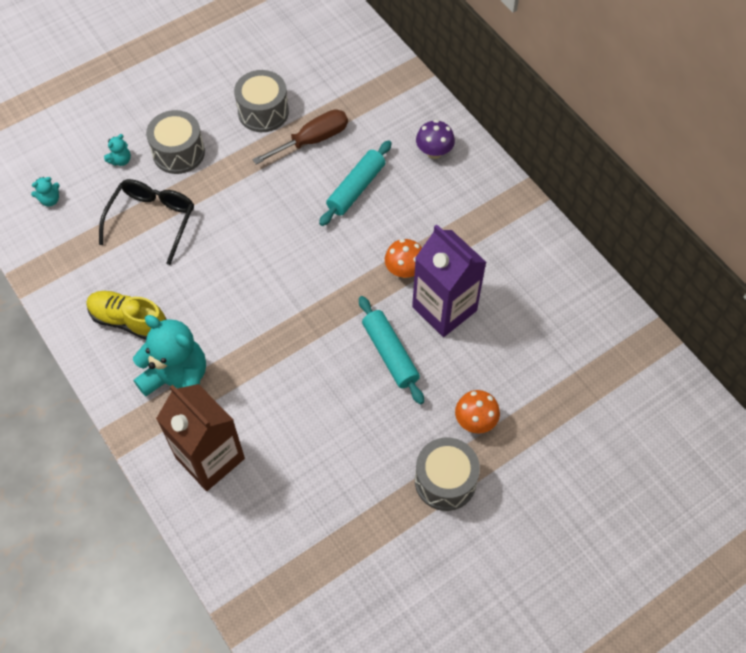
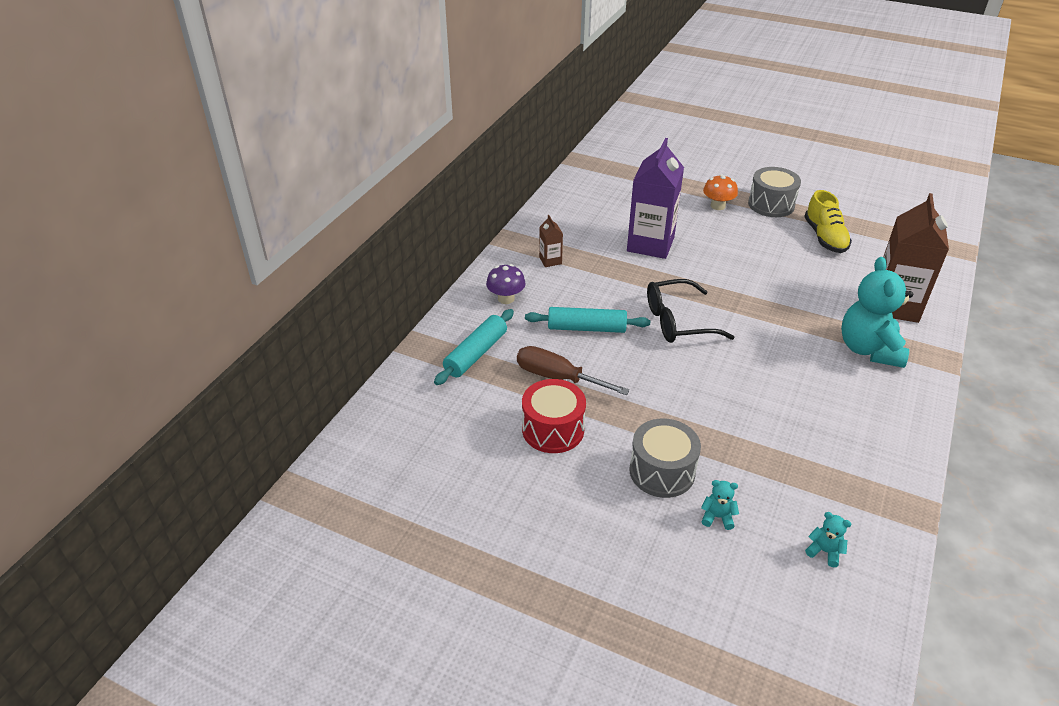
camera: 120 degrees left, 20 degrees down
(129, 321) = (861, 407): yellow shoe -> yellow shoe (825, 237)
(152, 221) = (756, 448): black glasses -> black glasses (678, 321)
(263, 112) = (553, 429): grey drum -> red drum
(390, 354) = (714, 255): turquoise rolling pin -> turquoise rolling pin (476, 354)
(404, 270) = (638, 273): orange mushroom -> none
(470, 211) = (550, 260): none -> brown carton

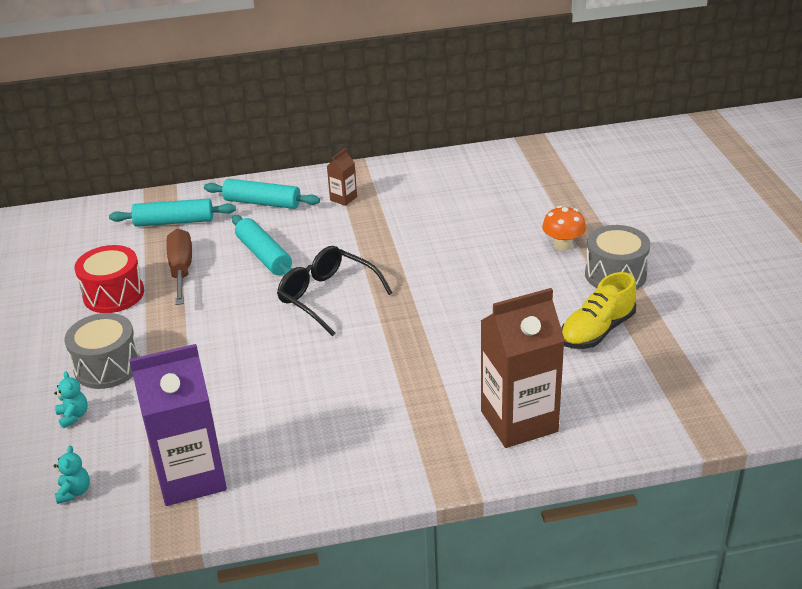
camera: 55 degrees right, 5 degrees down
(506, 298) = (262, 203): purple mushroom -> turquoise rolling pin
(650, 244) = (437, 235): purple carton -> purple carton (191, 477)
(869, 349) = (412, 427): turquoise teddy bear -> none

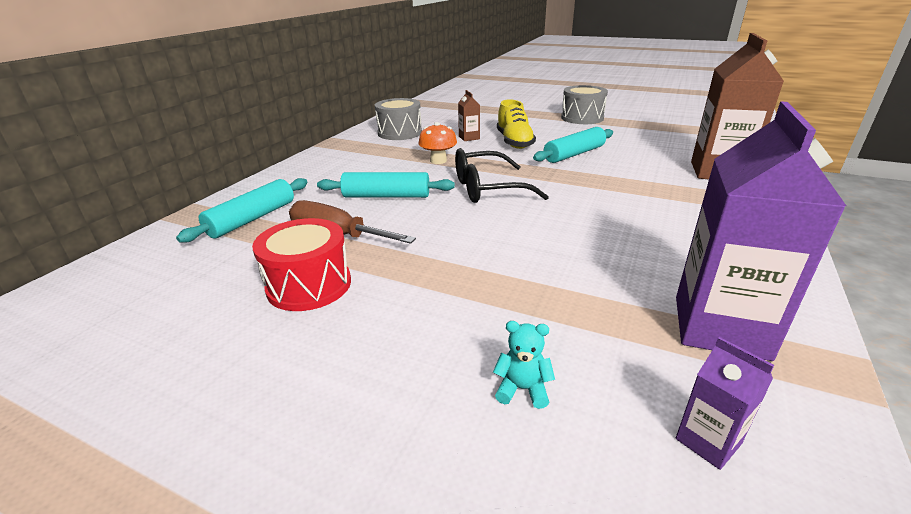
camera: 55 degrees left, 5 degrees down
(74, 492) = (708, 441): turquoise teddy bear -> purple carton
(107, 366) = (444, 329): grey drum -> grey drum (400, 133)
(262, 203) = (310, 178): turquoise rolling pin -> turquoise rolling pin (574, 154)
(343, 198) = (367, 153): brown carton -> brown carton (469, 138)
(563, 245) = (533, 120): orange mushroom -> orange mushroom (438, 161)
(597, 331) = (635, 133): yellow shoe -> yellow shoe (514, 142)

